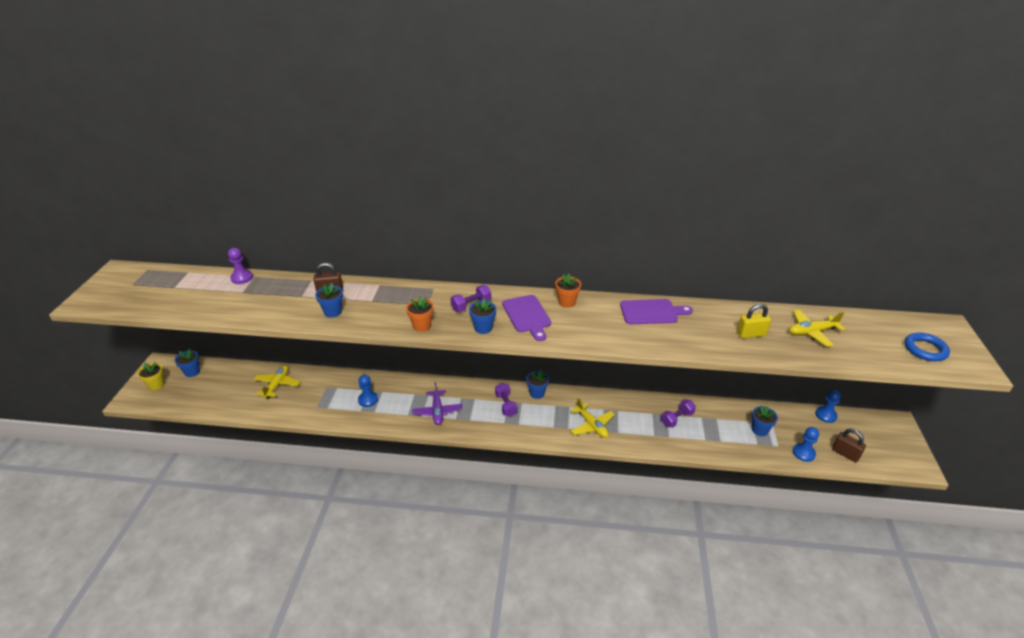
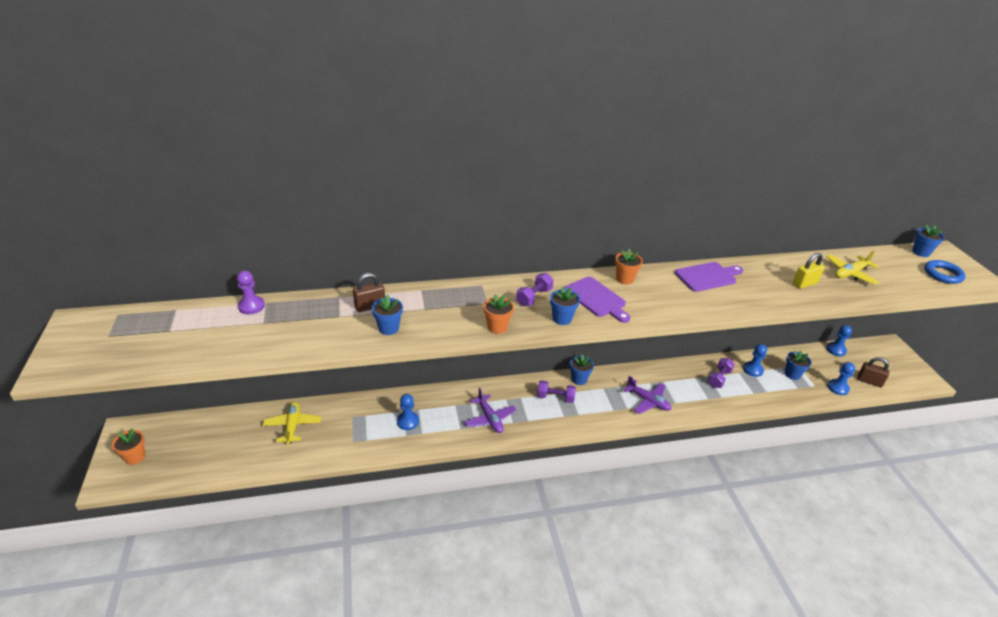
camera: 20 degrees left, 0 degrees up
(156, 385) = (135, 457): yellow flower pot -> orange flower pot
(192, 372) = (175, 432): blue flower pot -> blue flower pot (921, 252)
(506, 405) = (555, 397): purple dumbbell -> purple dumbbell turned 45 degrees counterclockwise
(591, 425) = (648, 401): yellow plane -> purple plane
(718, 417) = (753, 369): none -> blue pawn

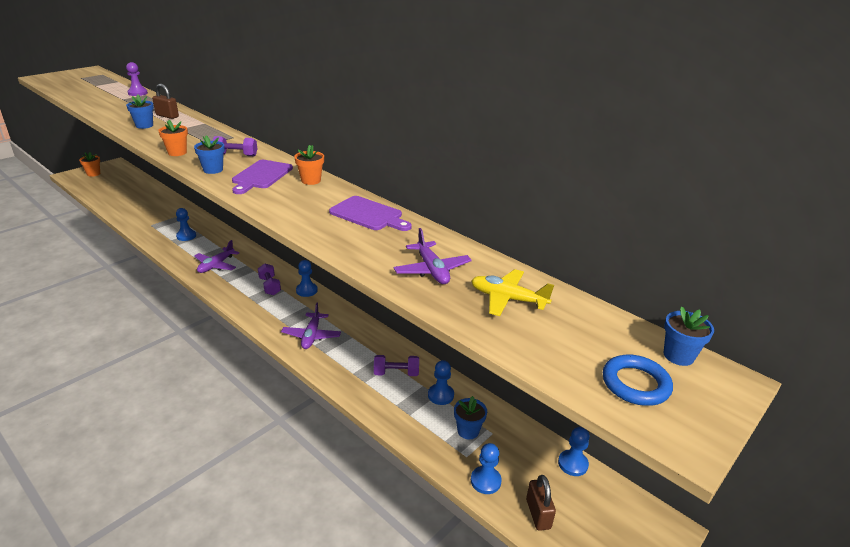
camera: 55 degrees right, 5 degrees down
(292, 426) = (151, 202): yellow plane -> none
(579, 379) = (306, 290): blue flower pot -> blue pawn
(804, 284) = (432, 270): yellow padlock -> purple plane

